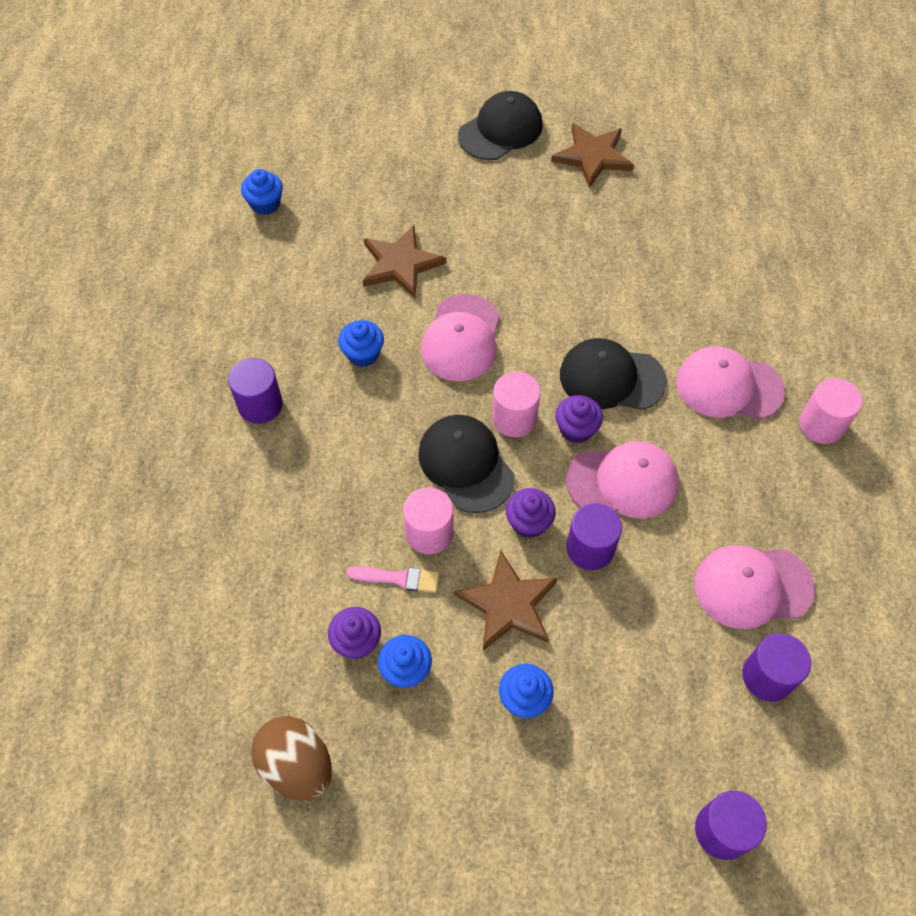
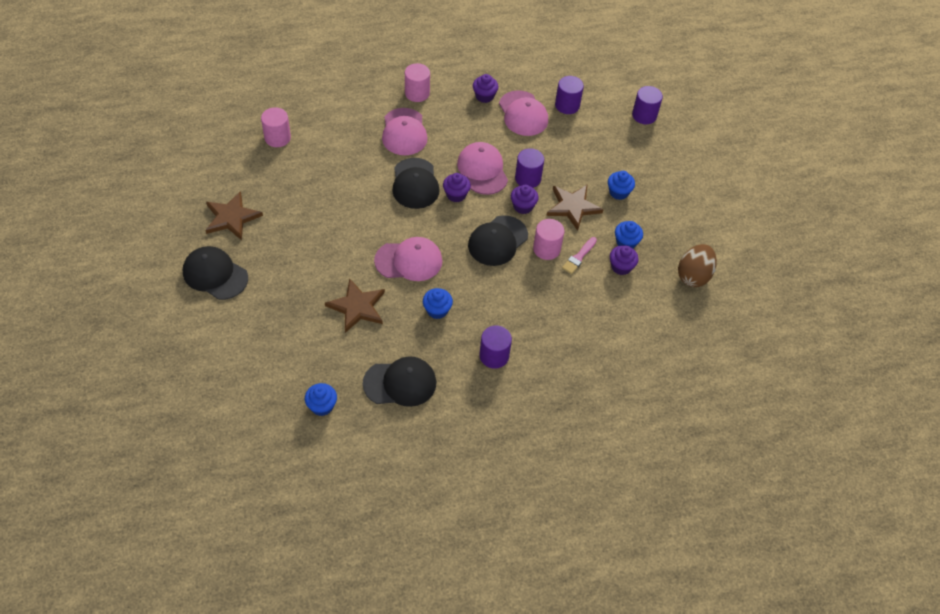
camera: 110 degrees left, 5 degrees down
(263, 287) = (400, 383): none -> black cap
(398, 578) = (579, 257): pink brush -> pink brush turned 135 degrees counterclockwise
(514, 418) = (458, 224): pink cylinder -> pink cylinder (277, 138)
(805, 531) = (484, 96): none -> purple cupcake

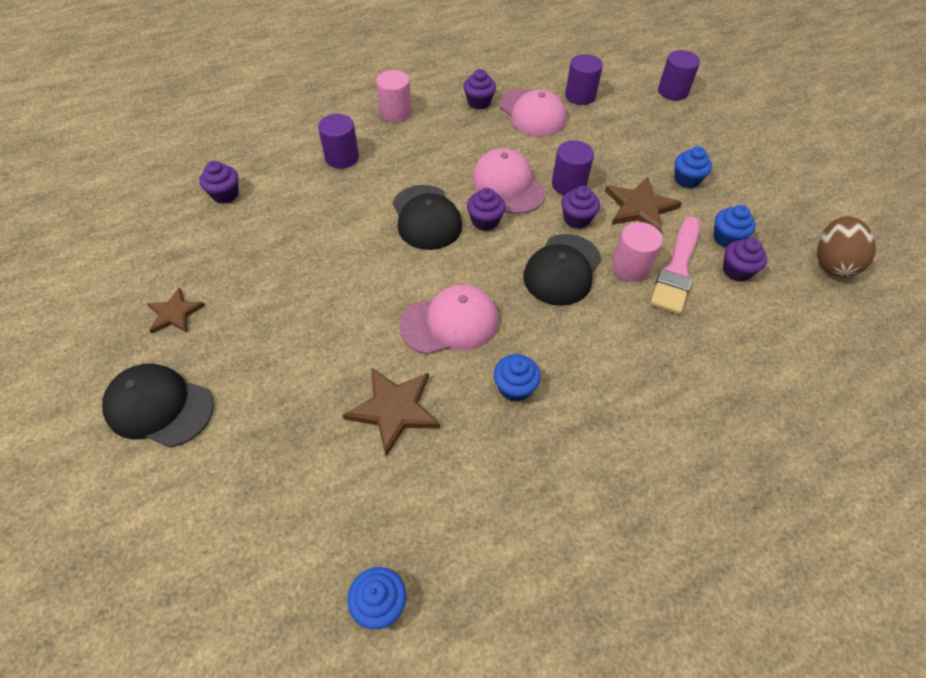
camera: 10 degrees left, 0 degrees up
(231, 217) = (175, 313): brown star -> brown star, size x0.64
(277, 138) = (225, 194): pink cylinder -> purple cupcake
(400, 383) = (498, 524): black cap -> none
(404, 132) = (393, 158): pink cap -> none
(494, 356) = (624, 441): purple cylinder -> purple cylinder (342, 157)
(579, 257) = (677, 269): pink brush -> pink brush, size x1.79

